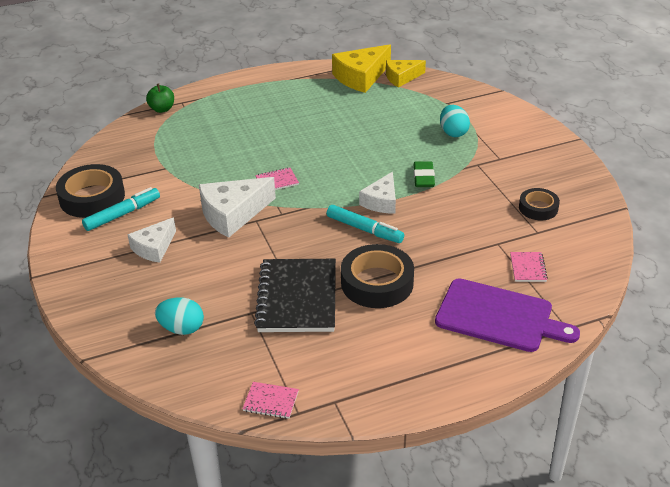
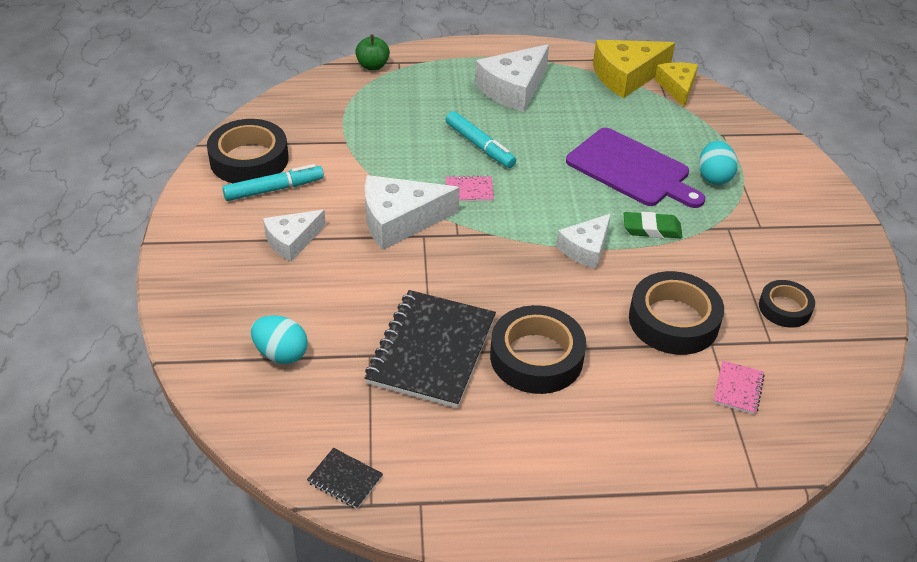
camera: 15 degrees right, 5 degrees up
(271, 401) = (345, 479): pink notebook -> black notebook
(280, 103) = (513, 89): none -> white cheese
(364, 229) = (549, 281): turquoise marker -> turquoise marker (480, 146)
(401, 77) = (677, 88): yellow cheese -> yellow cheese turned 90 degrees clockwise
(423, 177) = (651, 229): green eraser -> green eraser turned 75 degrees clockwise
(464, 234) = (673, 320): none -> black tape
(498, 316) = (673, 446): purple cutting board -> purple cutting board (631, 169)

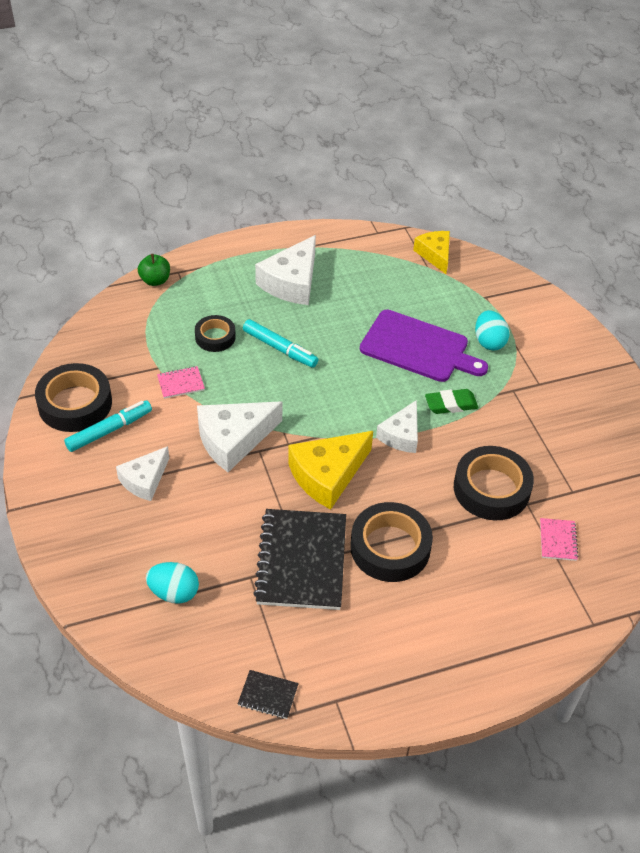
camera: 15 degrees left, 5 degrees up
(469, 190) = (284, 397): pink notebook -> pink notebook (181, 383)
(626, 76) = (387, 250): yellow cheese -> yellow cheese (327, 475)
(784, 308) = (576, 458): black tape -> black tape (215, 337)

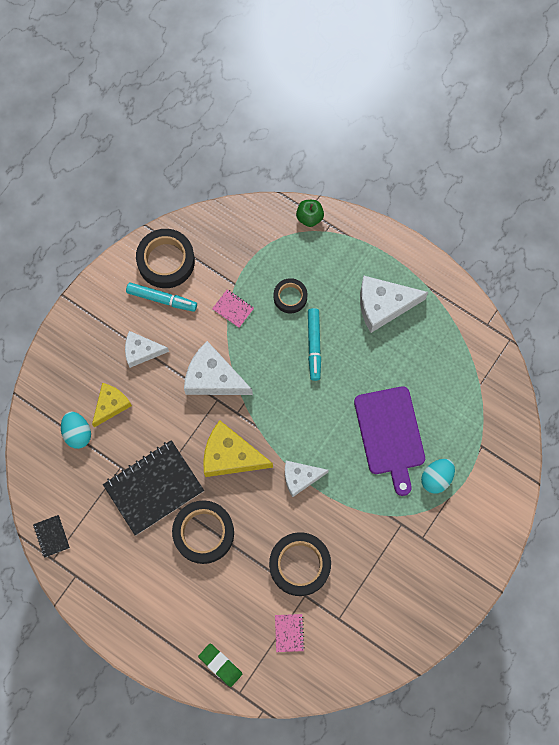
camera: 55 degrees right, 25 degrees up
(435, 255) = (497, 381): yellow cheese -> yellow cheese (111, 405)
(451, 404) = (354, 491): green eraser -> green eraser (220, 665)
(558, 540) = (289, 633): pink notebook -> pink notebook turned 60 degrees counterclockwise

